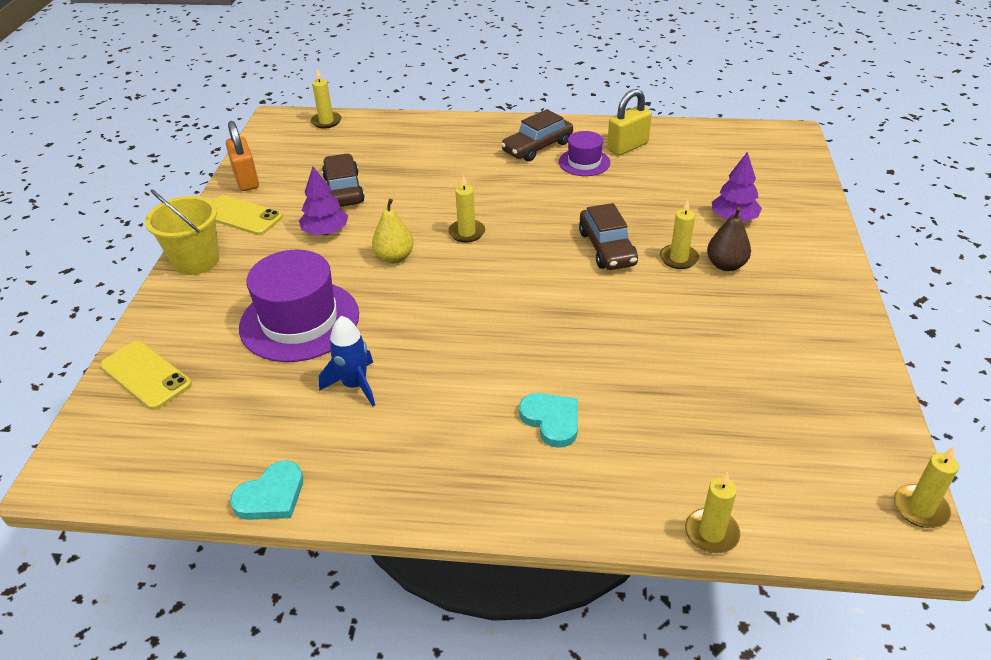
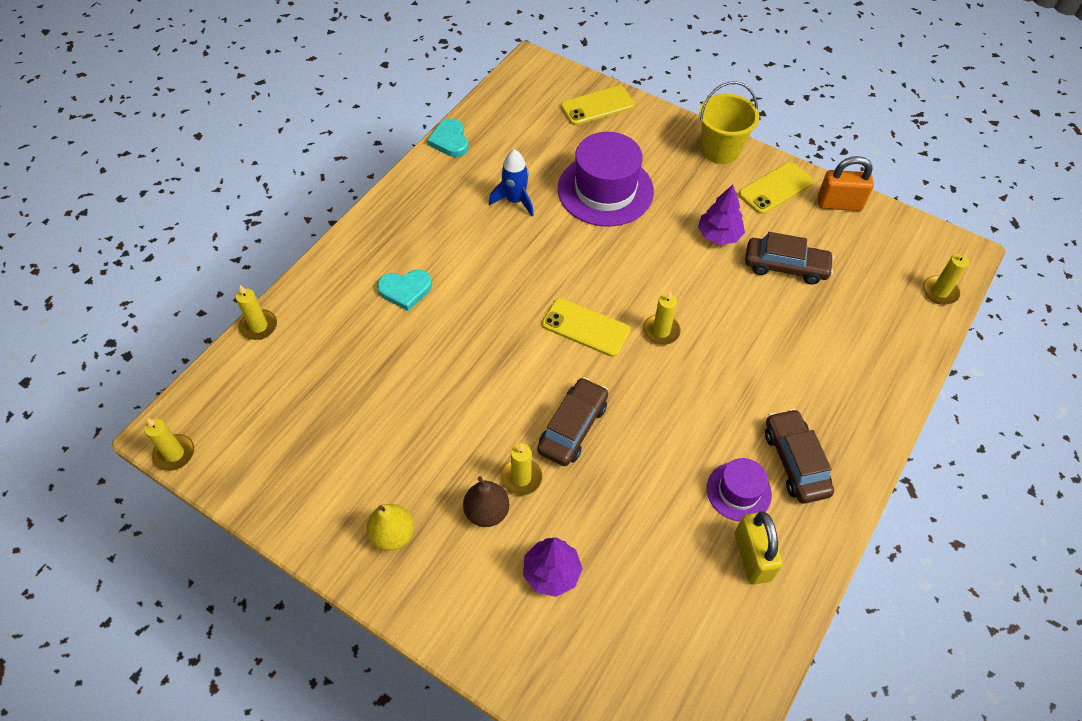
camera: 115 degrees right, 15 degrees up
(394, 257) = (653, 268): yellow pear -> yellow pear (392, 535)
(497, 275) = (585, 327): none -> yellow phone
(607, 248) = (573, 427): brown car -> brown car turned 105 degrees clockwise

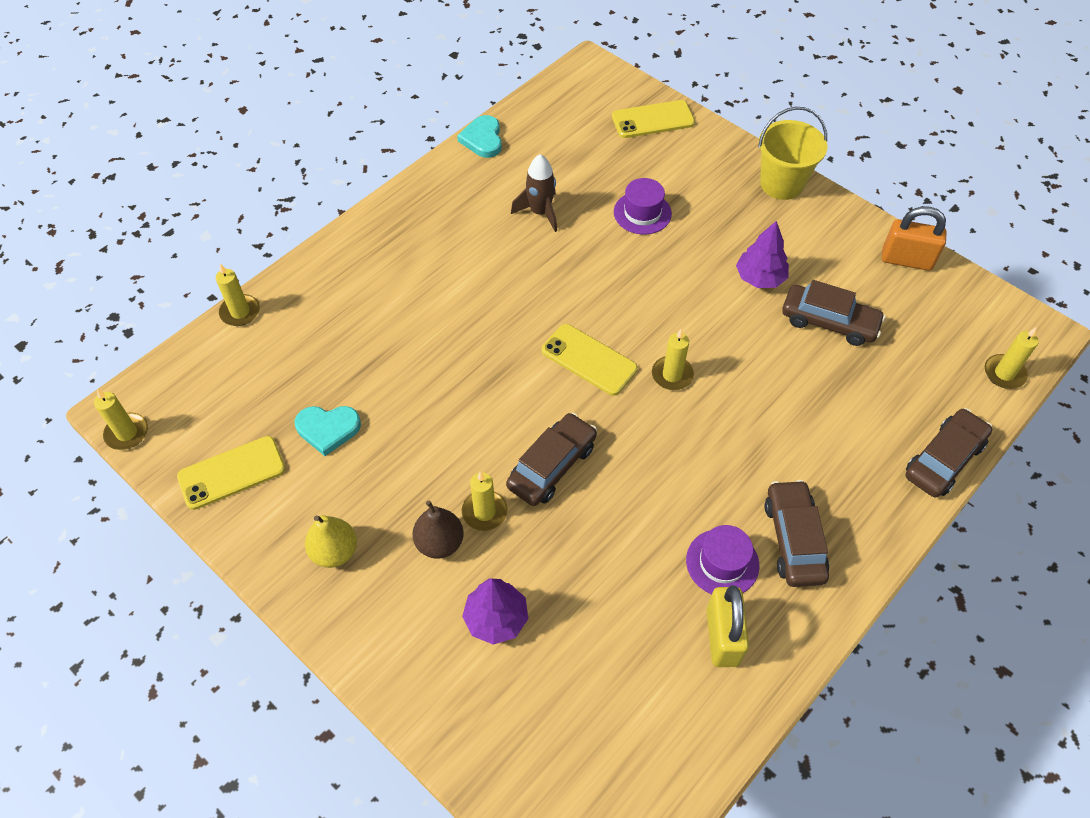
camera: 10 degrees right, 0 degrees up
(405, 290) = (401, 294): turquoise heart -> turquoise heart (328, 429)
(515, 200) = (540, 212): blue rocket -> brown rocket
(605, 190) = (642, 213): purple hat -> purple hat, size x0.54
(775, 188) = (836, 234): yellow phone -> yellow phone (232, 473)
(906, 373) = (944, 460): none -> brown car

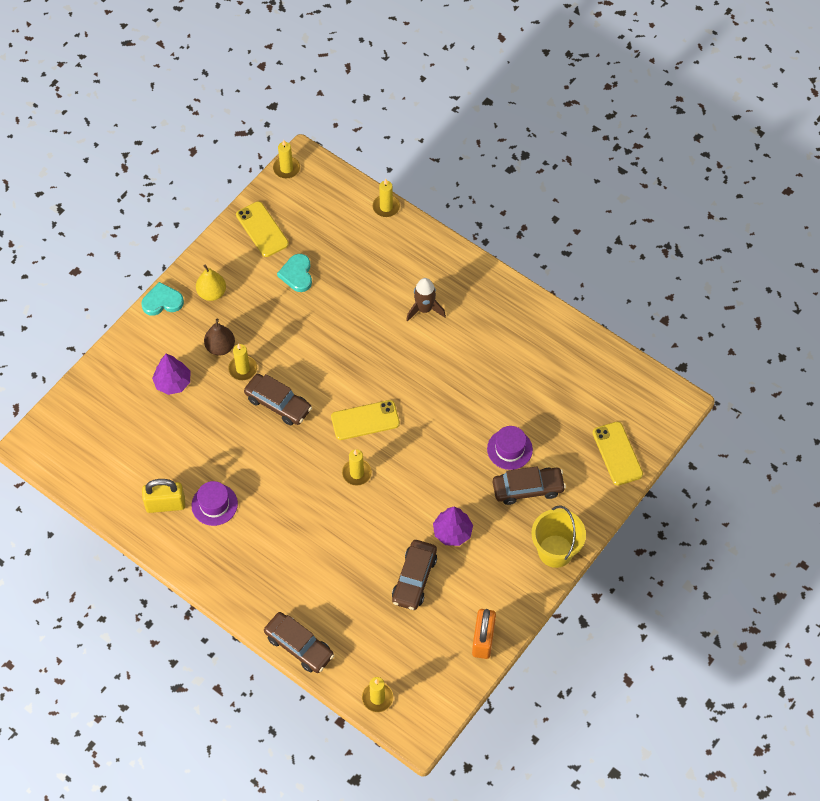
camera: 85 degrees right, 5 degrees up
(483, 139) = (575, 332): turquoise heart -> turquoise heart (162, 301)
(540, 212) = (501, 379): brown rocket -> brown rocket (424, 309)
(589, 360) = (365, 420): yellow phone -> yellow phone turned 45 degrees clockwise
(793, 539) = (232, 547): brown car -> brown car (528, 489)

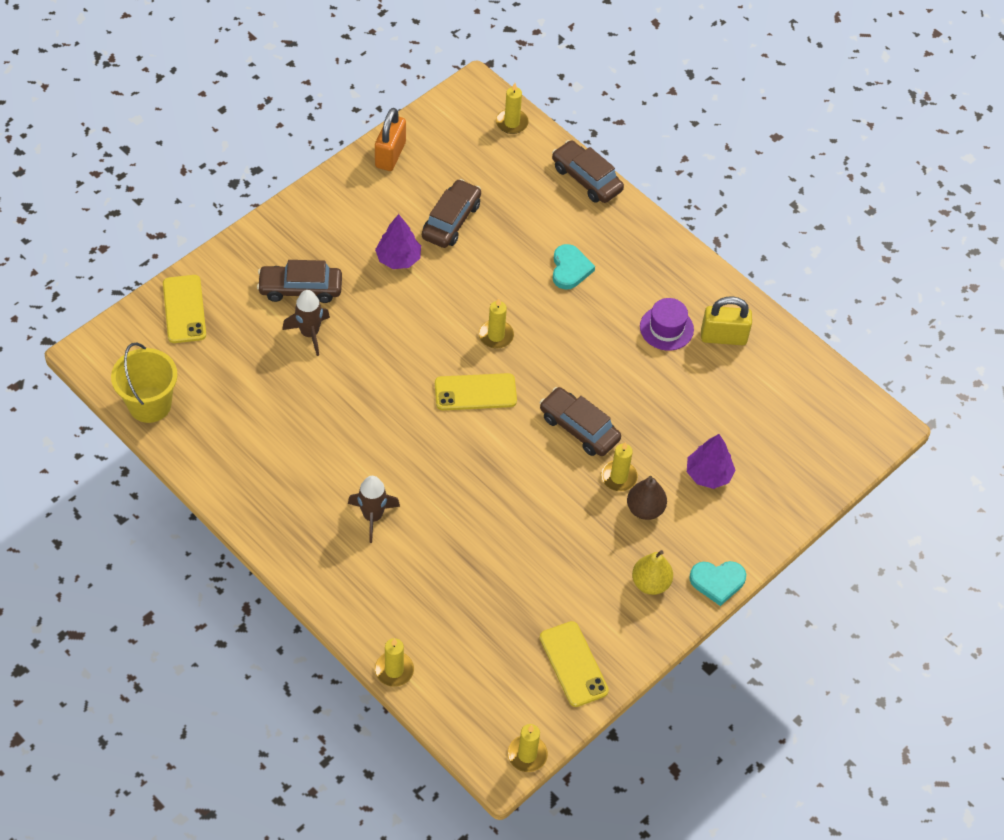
camera: 175 degrees left, 5 degrees down
(297, 274) = (533, 591): turquoise heart -> turquoise heart (570, 269)
(509, 449) = (309, 333): purple hat -> brown rocket
(555, 551) = (288, 223): yellow bucket -> yellow bucket (149, 404)

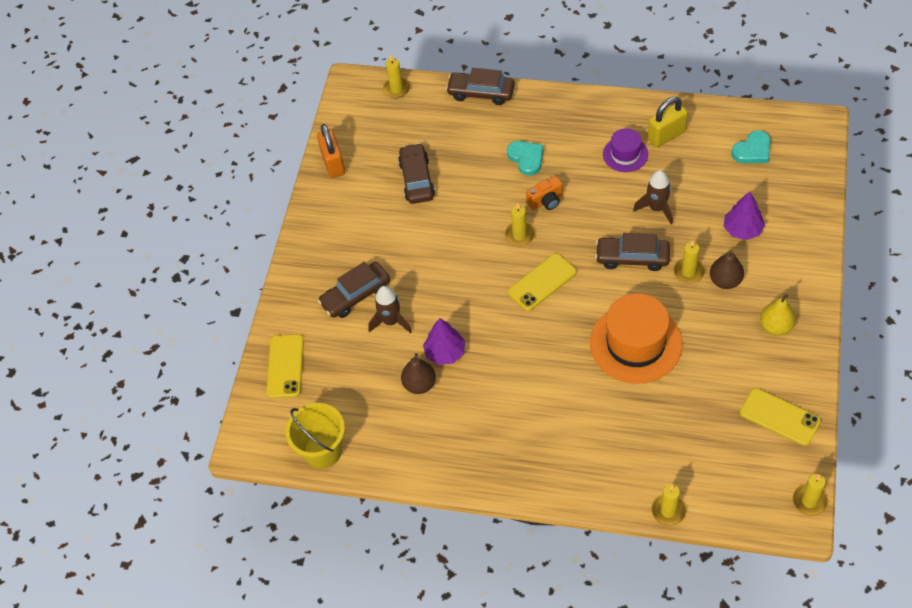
camera: 25 degrees left, 0 degrees up
(184, 309) = (285, 366): yellow phone -> yellow phone turned 45 degrees clockwise
(283, 406) = (419, 384): none -> brown pear
(372, 516) = (553, 416): brown rocket -> brown rocket (656, 208)
(398, 259) = (405, 229): purple tree -> purple tree (445, 352)
(507, 506) = (635, 343): none -> orange hat
(550, 321) = (546, 201): none -> orange camera
(717, 582) = (815, 295): turquoise heart -> turquoise heart (752, 150)

